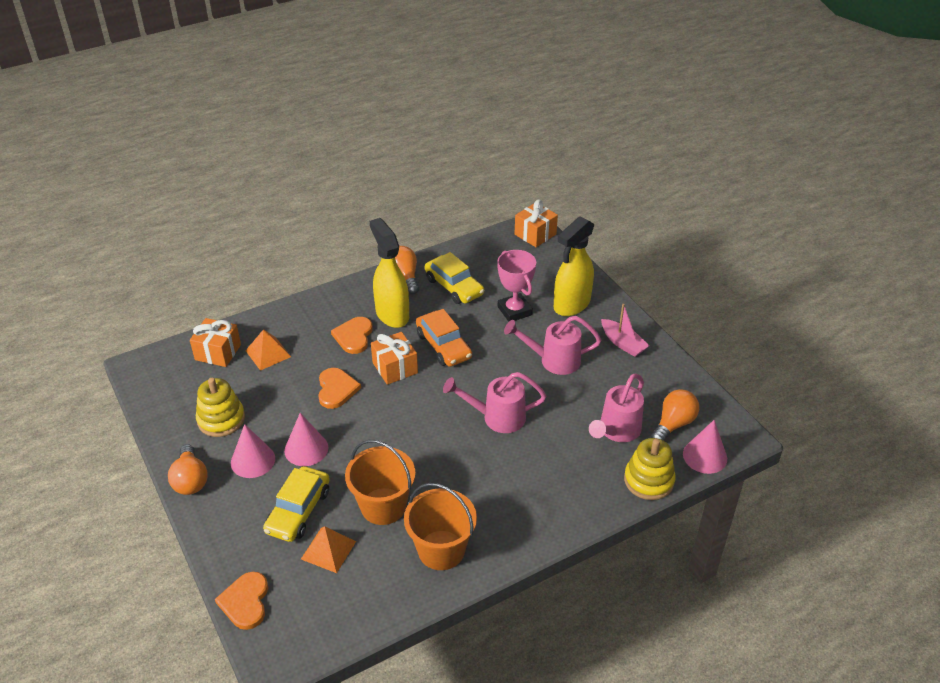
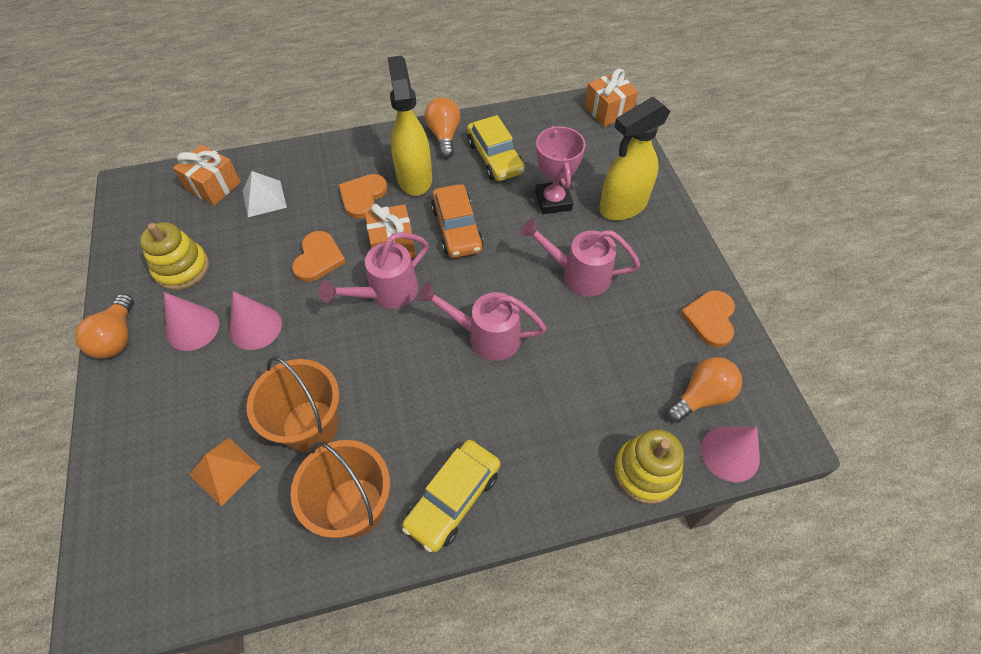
camera: 15 degrees right, 15 degrees up
(245, 602) = (104, 518): orange heart -> orange heart (710, 319)
(268, 353) = (264, 198): orange pyramid -> white pyramid
(298, 511) = (214, 407): yellow car -> yellow car (453, 498)
(617, 431) = (626, 389): pink watering can -> pink watering can (387, 293)
(623, 343) = (669, 269): pink boat -> none

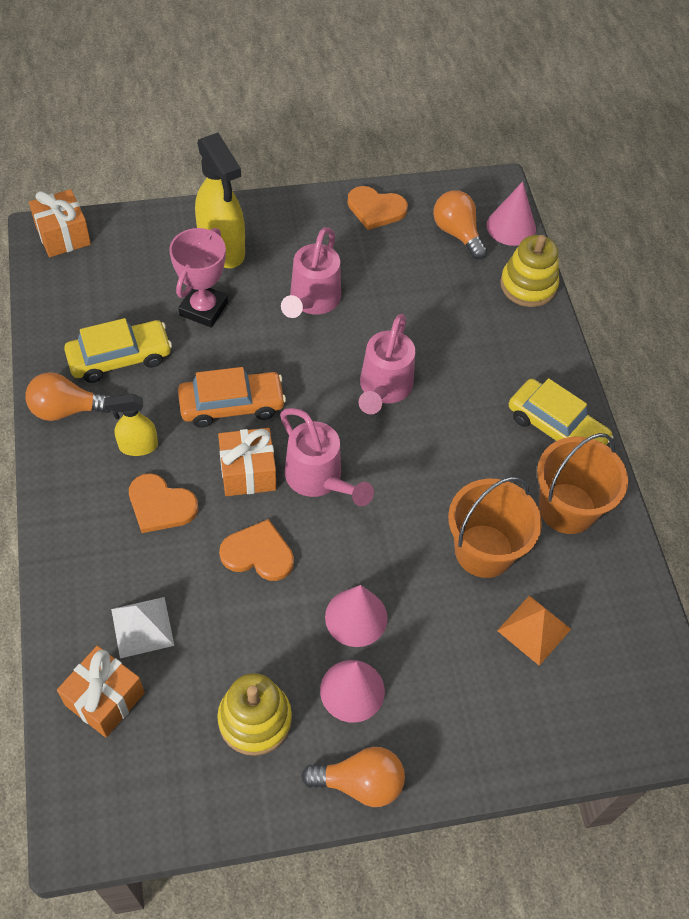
camera: 90 degrees left, 0 degrees up
(414, 177) = (138, 446): yellow spray bottle -> yellow spray bottle, size x0.55
(553, 201) = (203, 309): pink trophy -> pink trophy turned 60 degrees counterclockwise

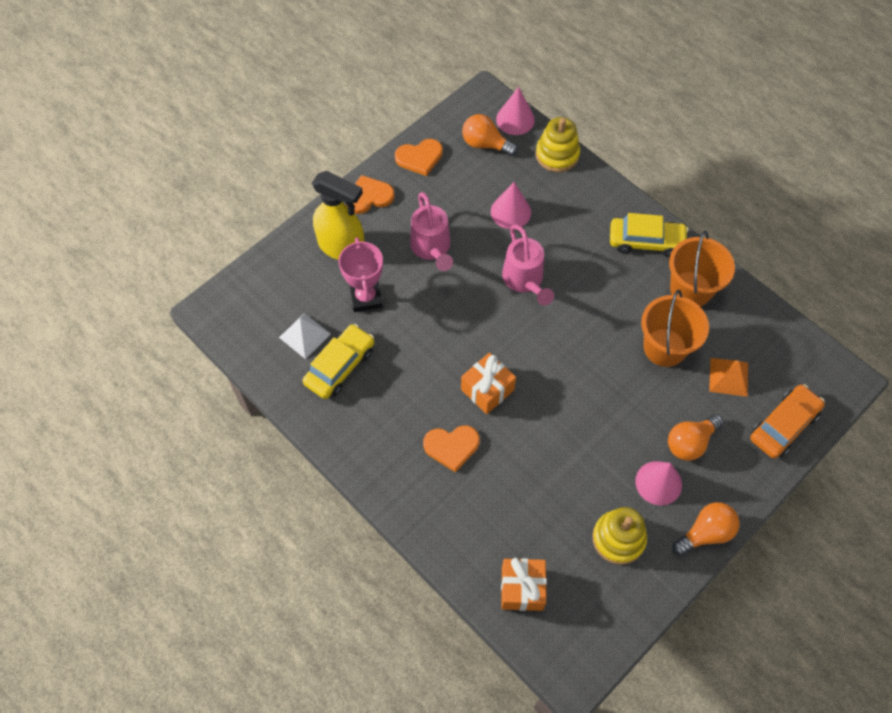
camera: 30 degrees left, 5 degrees up
(63, 236) = (224, 304): orange gift -> none
(66, 409) = (336, 424): orange light bulb -> orange light bulb (690, 442)
(138, 446) = (404, 418): yellow spray bottle -> none
(142, 627) = (506, 530): white pyramid -> white pyramid (305, 335)
(232, 405) = (440, 352): orange car -> orange car (783, 425)
(258, 553) = (536, 437): orange heart -> orange heart (369, 196)
(318, 479) = (533, 365): pink watering can -> none
(356, 617) = (625, 437): pink cone -> pink cone (510, 212)

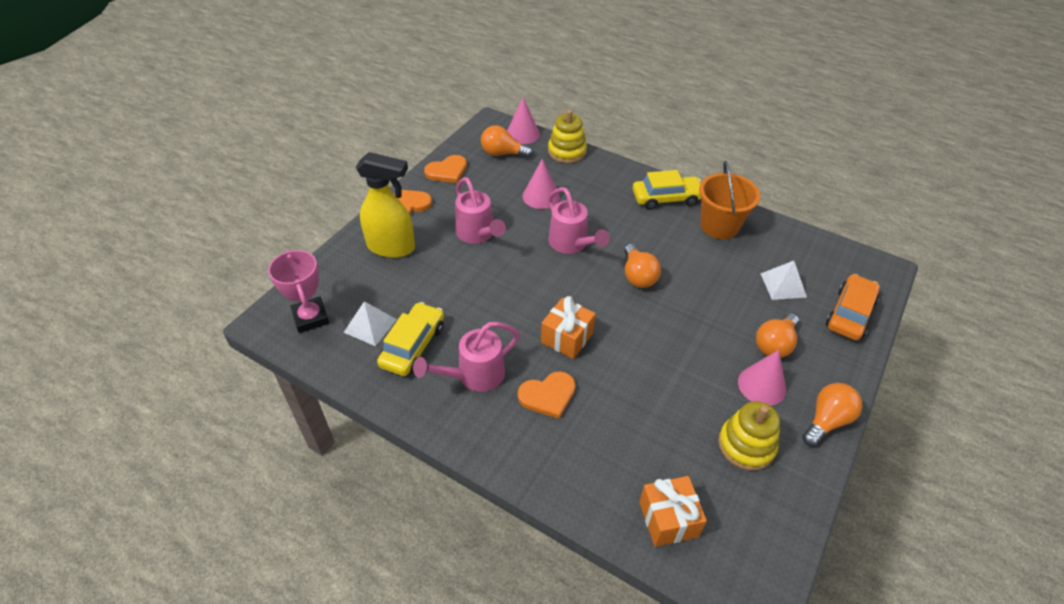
camera: 15 degrees left, 15 degrees down
(366, 297) = (425, 283): pink trophy -> pink trophy (311, 318)
(390, 411) = (475, 375): none -> pink watering can
(581, 334) = (638, 276): none -> orange light bulb
(664, 347) = (717, 273): orange bucket -> none
(728, 377) = (783, 285): orange pyramid -> white pyramid

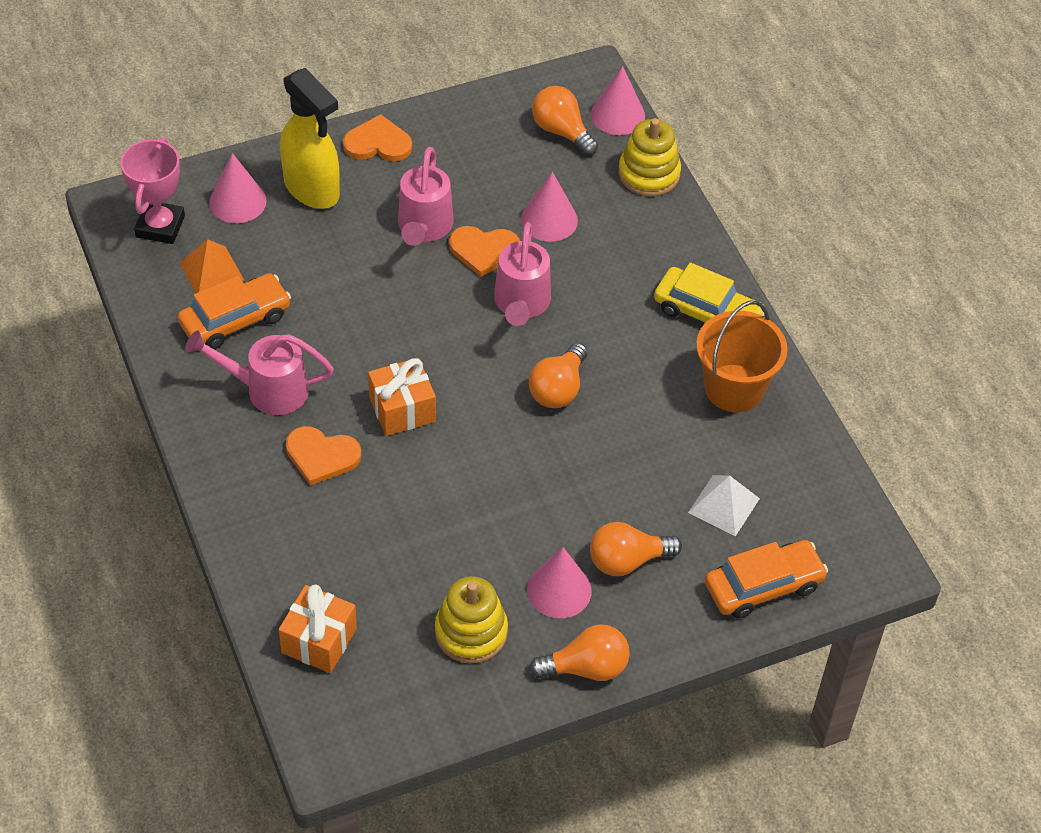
camera: 35 degrees right, 5 degrees up
(350, 277) = (237, 201): none -> pink cone
(370, 325) = (212, 271): white pyramid -> orange pyramid
(413, 346) = (235, 320): yellow car -> orange car
(447, 171) = (467, 120): orange heart -> orange heart (484, 250)

